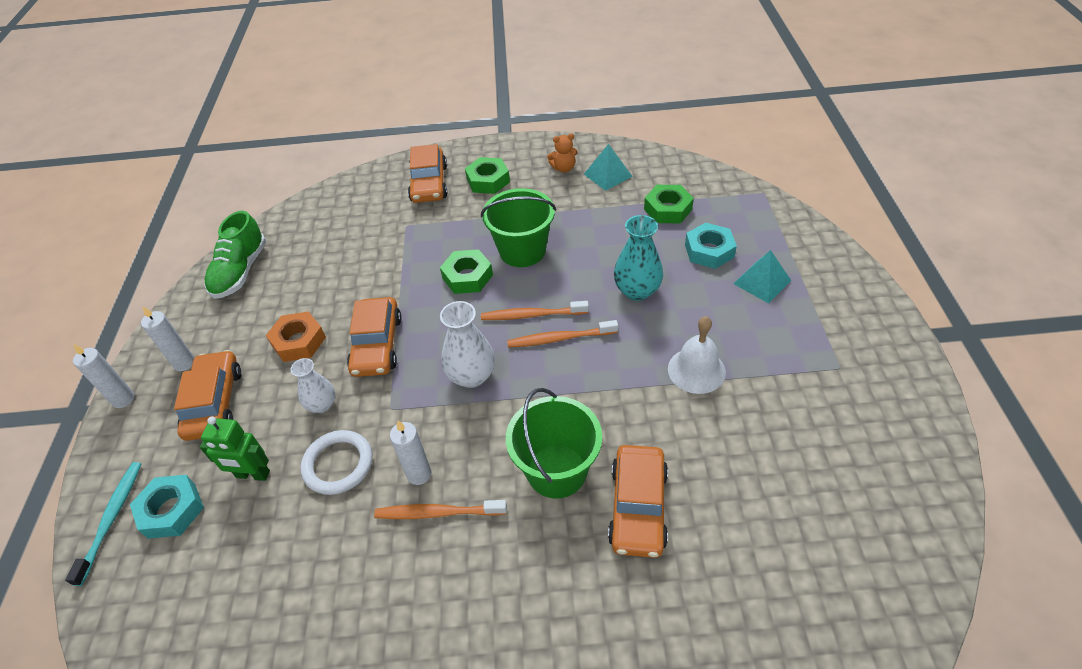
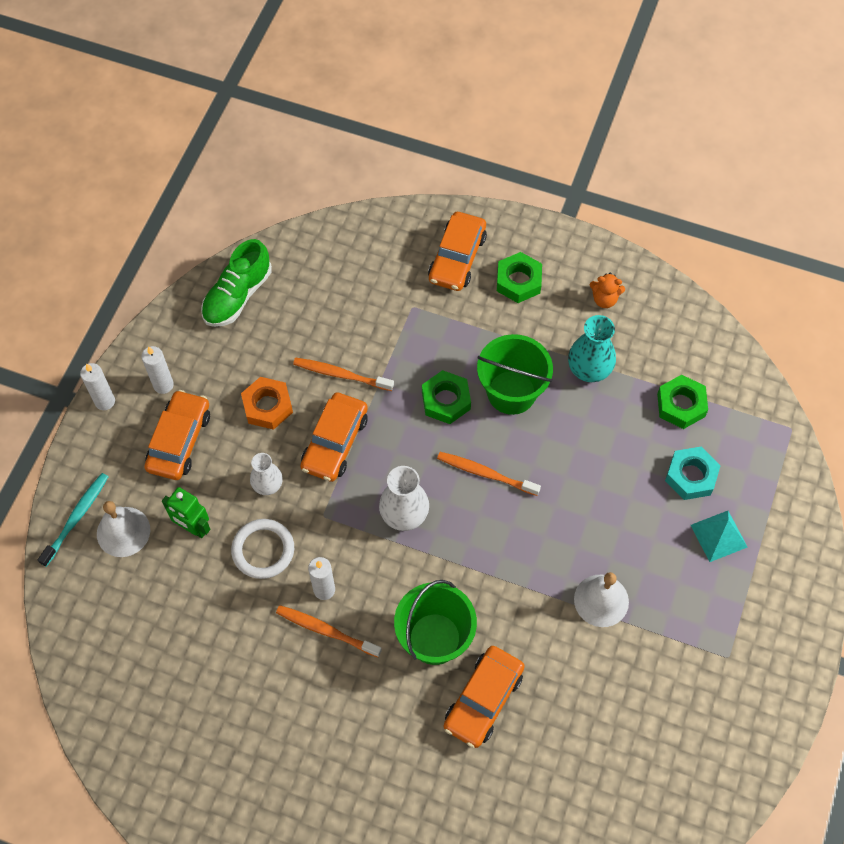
camera: 20 degrees right, 15 degrees up
(171, 510) = (123, 531): turquoise nut -> white bell
(559, 338) = (498, 511): orange toothbrush -> orange toothbrush (340, 374)
(607, 175) = (645, 330): turquoise pyramid -> none
(637, 291) = (595, 491): turquoise vase -> turquoise vase (589, 369)

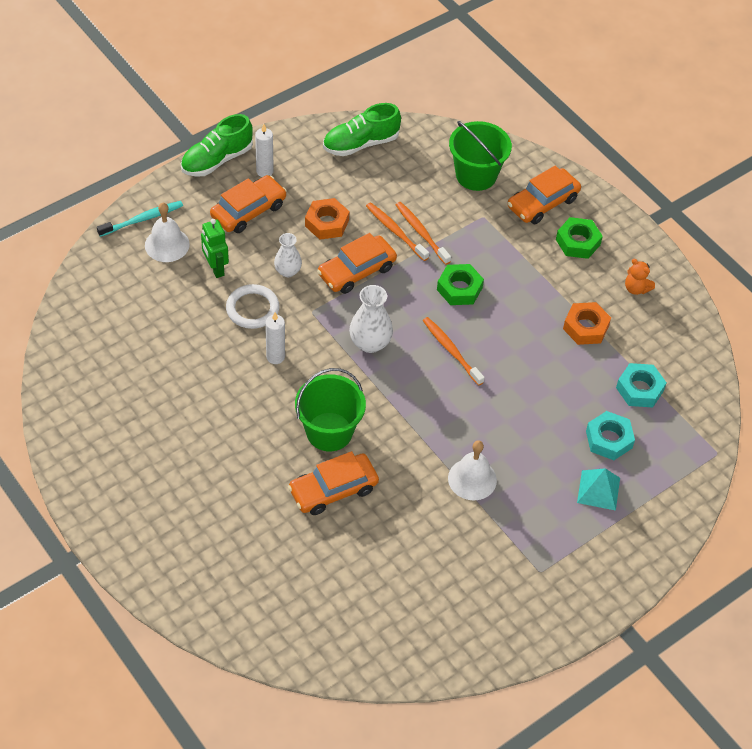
camera: 30 degrees right, 10 degrees down
(105, 401) = (217, 160): white candle -> green shoe
(326, 630) = (256, 382): orange toothbrush -> orange toothbrush (421, 232)
(511, 392) = (513, 310): green bucket -> green bucket (476, 175)
(589, 369) = (585, 327): turquoise vase -> orange nut
(681, 405) = (639, 389): green nut -> turquoise nut

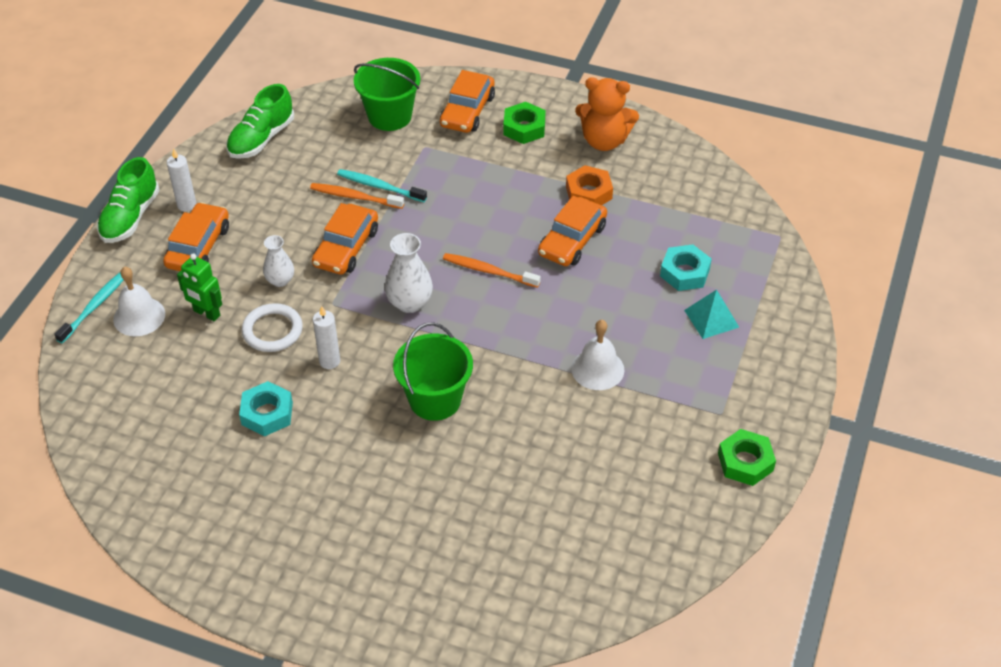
camera: 30 degrees left, 5 degrees down
(327, 223) = (284, 221): orange nut -> none
(333, 489) = (481, 448): orange car -> orange car (572, 240)
(421, 232) = (379, 186): orange toothbrush -> turquoise toothbrush
(459, 289) = (453, 216): green nut -> green nut (745, 462)
(636, 288) = (604, 141): orange teddy bear -> orange teddy bear, size x1.91
(639, 389) = (675, 219): turquoise nut -> turquoise nut (267, 413)

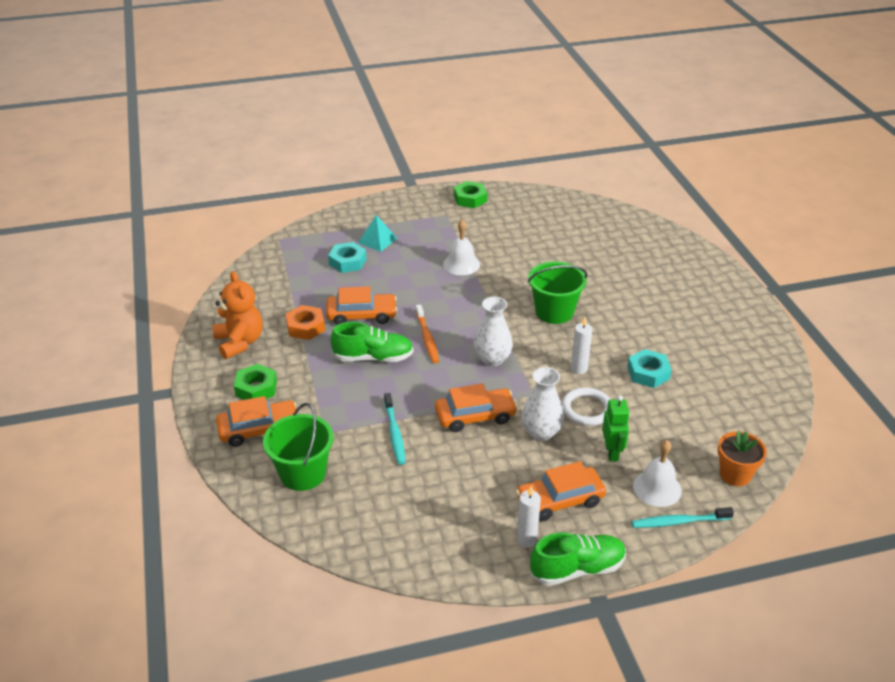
camera: 125 degrees left, 10 degrees down
(89, 382) = (735, 474): none -> orange flower pot
(261, 139) = (403, 542): green shoe -> green shoe (373, 357)
(280, 280) = (541, 432): white vase -> white vase, size x1.52
(354, 197) = (419, 441): orange toothbrush -> none

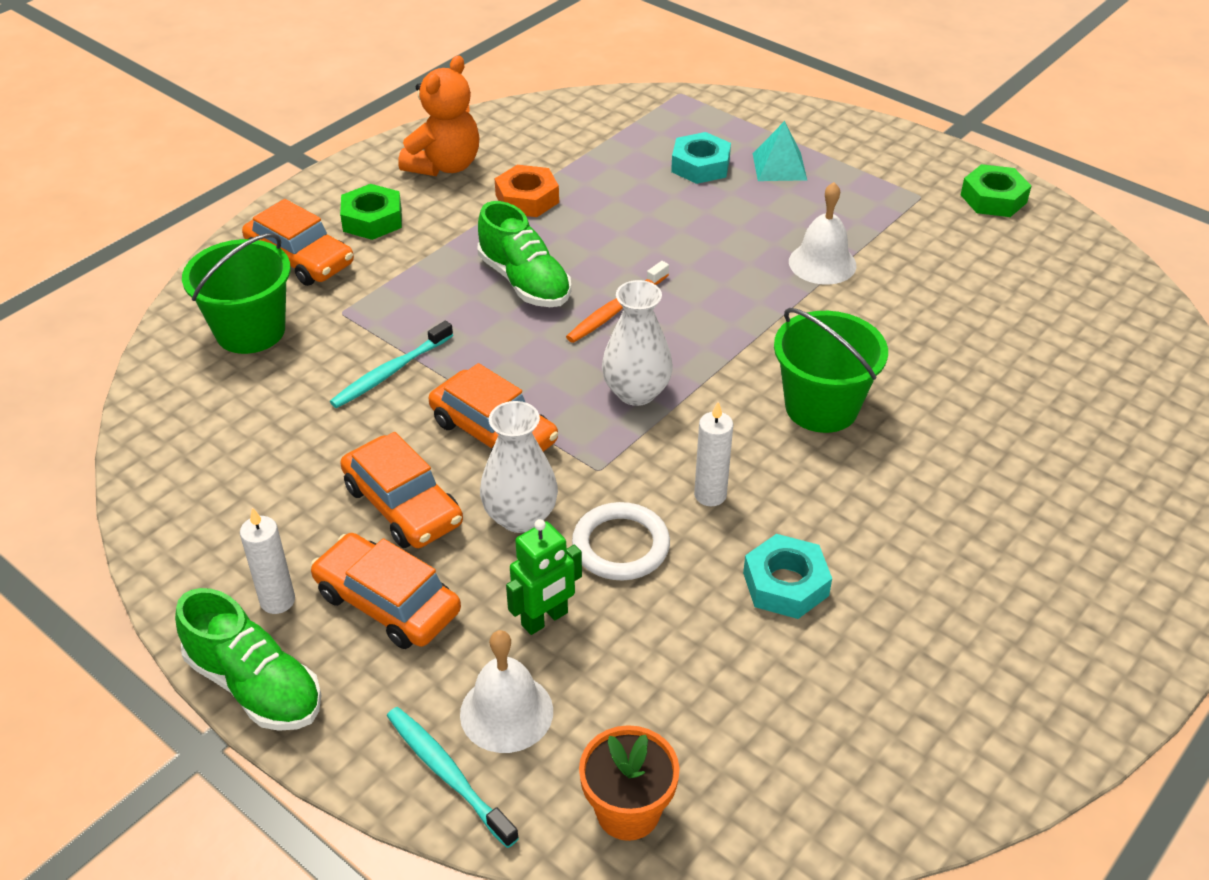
camera: 55 degrees right, 5 degrees up
(361, 315) = (601, 231): orange car -> orange car (403, 505)

